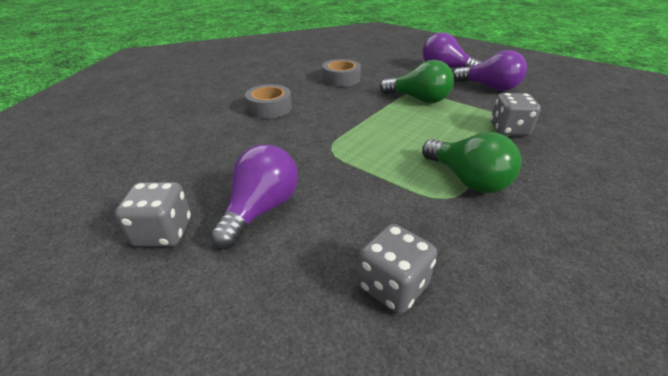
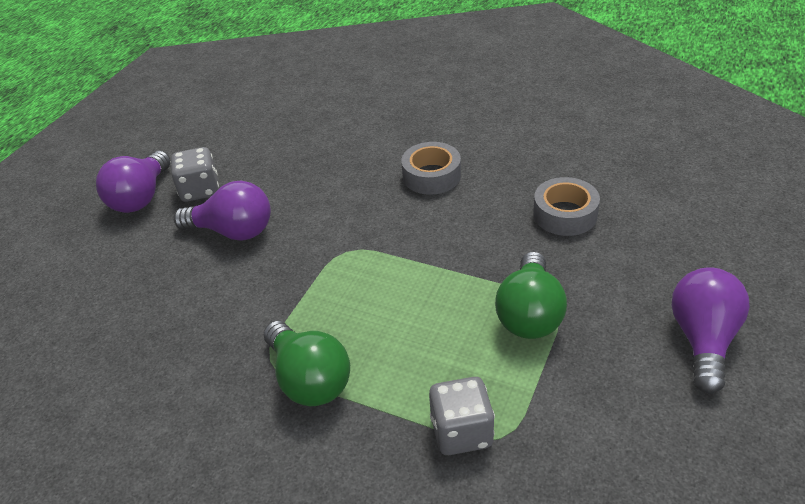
camera: 80 degrees right, 5 degrees up
(393, 286) = (147, 332): grey dice -> none
(467, 180) = (309, 379): green light bulb -> green light bulb turned 75 degrees counterclockwise
(489, 87) = (640, 413): purple light bulb -> purple light bulb (141, 197)

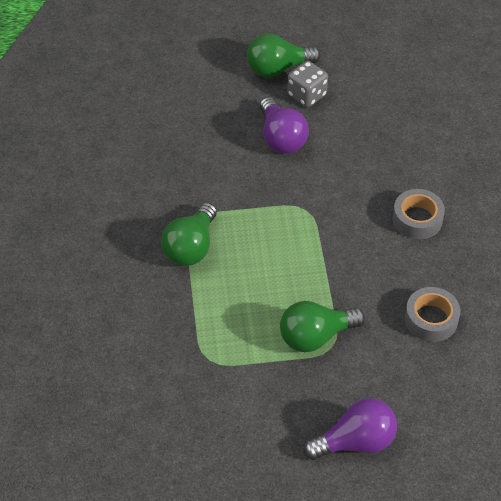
camera: 55 degrees right, 10 degrees up
(141, 197) = (278, 68): purple light bulb -> green light bulb
(461, 432) = (201, 339): grey dice -> none

